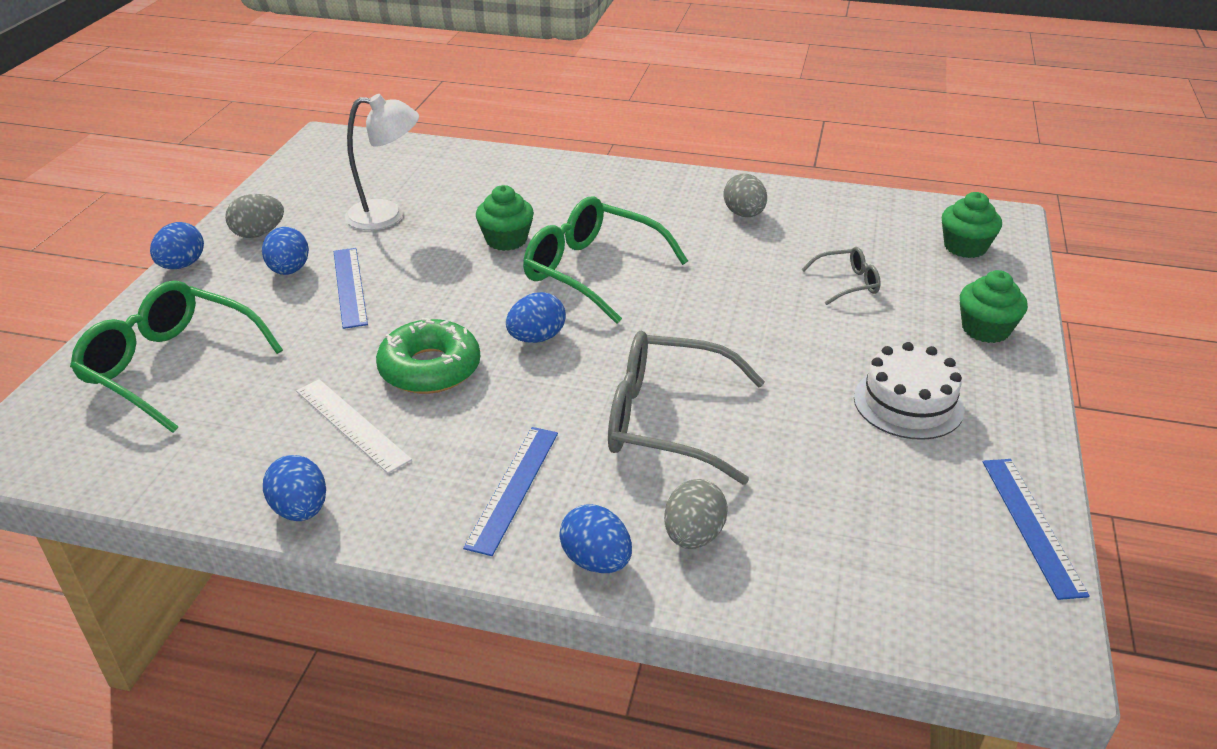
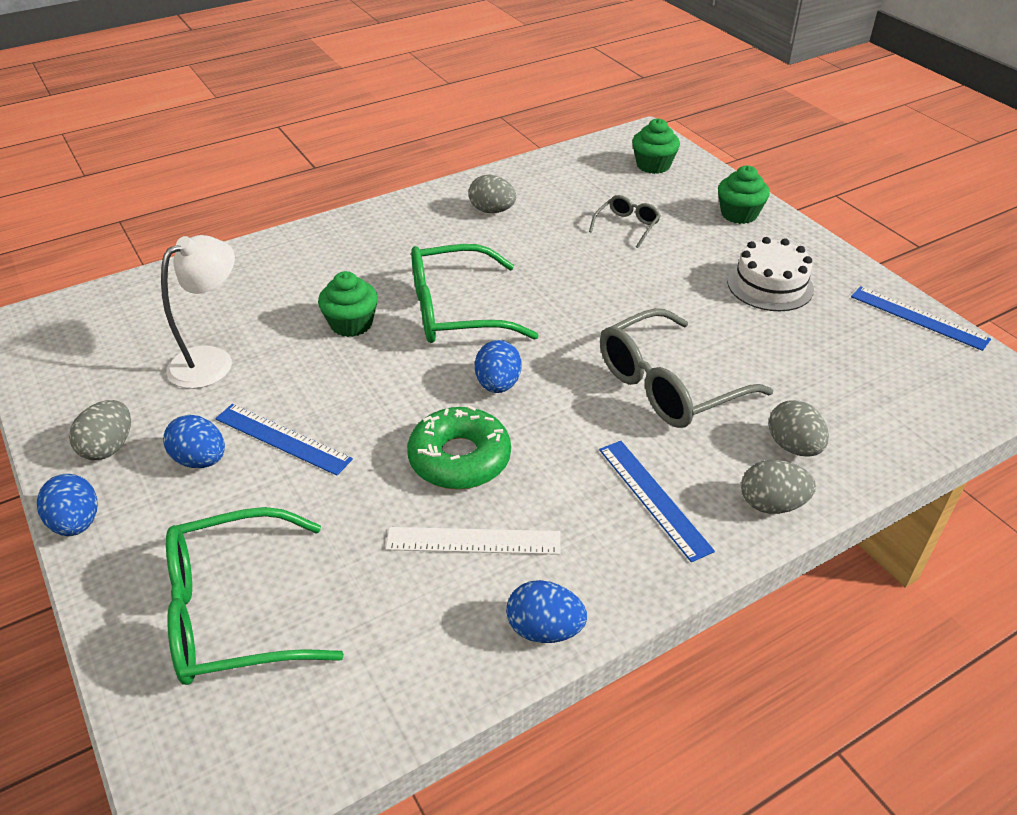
camera: 45 degrees left, 5 degrees up
(596, 561) = (771, 504): blue egg -> grey egg

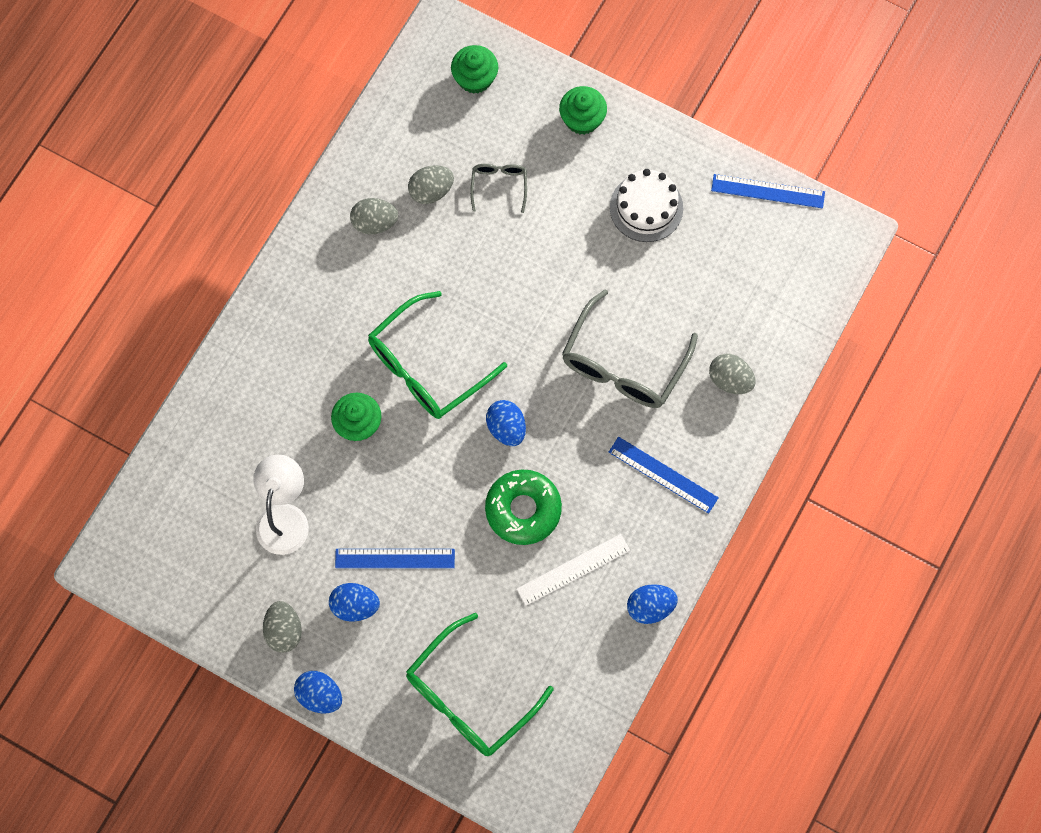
camera: 30 degrees left, 30 degrees up
(771, 504) = (736, 440): grey egg -> grey egg (431, 191)

